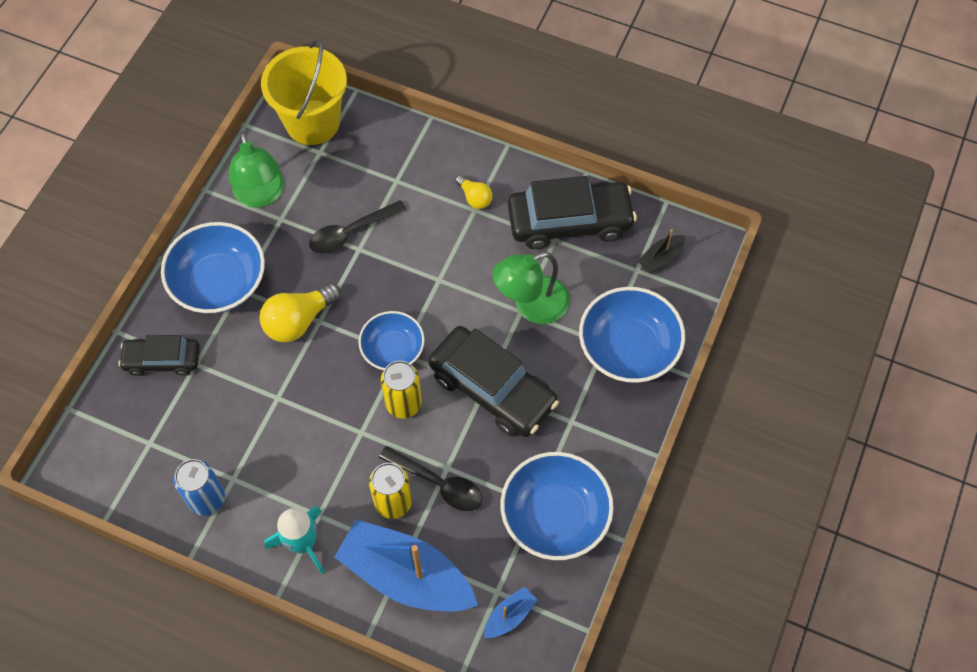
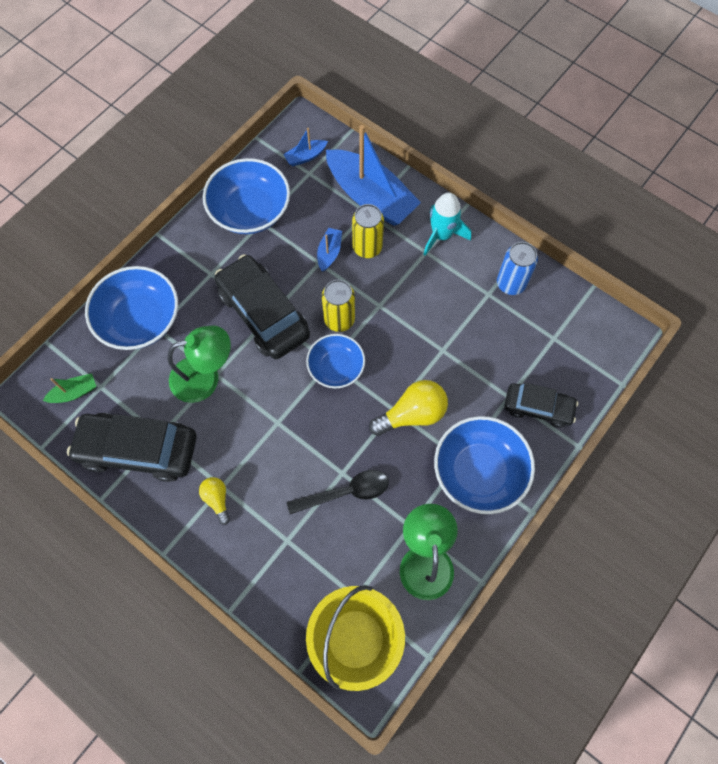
camera: 165 degrees left, 5 degrees up
(438, 483) = (329, 253): black spoon -> blue boat
(660, 258) = (74, 392): black boat -> green boat

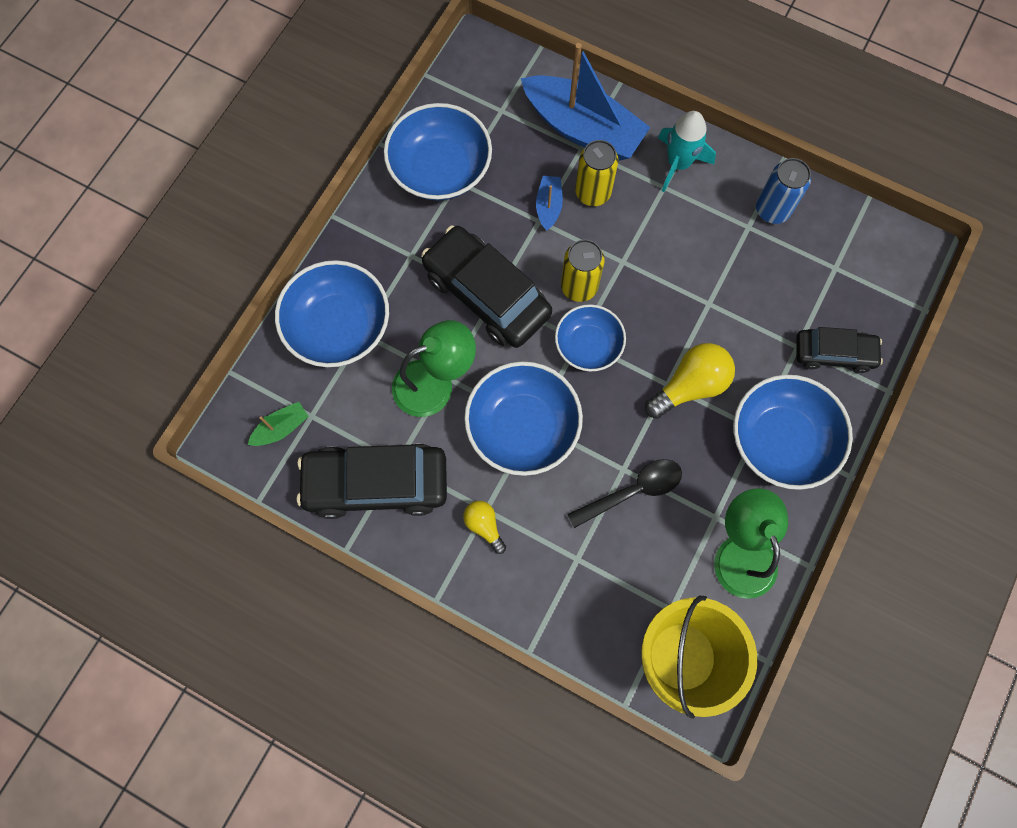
camera: 10 degrees left, 5 degrees up
(267, 424) = (522, 427): none -> blue bowl
(305, 157) = (492, 90): blue boat -> none

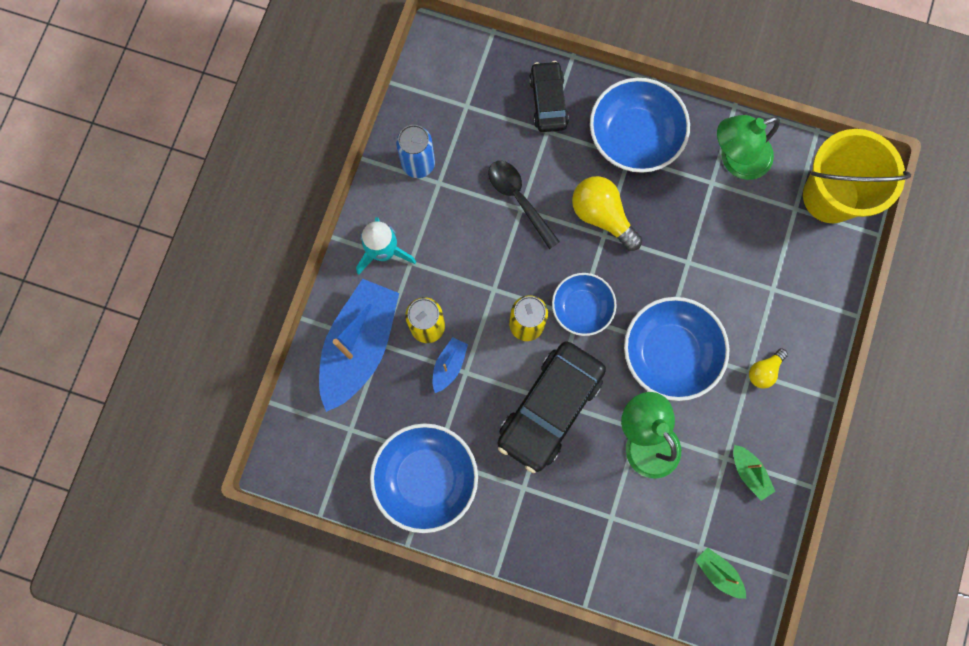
camera: 100 degrees left, 5 degrees up
(338, 326) = (609, 542): blue bowl -> none
(376, 484) = (749, 473): black car -> green boat
(548, 206) = (449, 365): blue boat -> blue boat turned 120 degrees clockwise
(632, 491) = (705, 252): black spoon -> black spoon (519, 199)

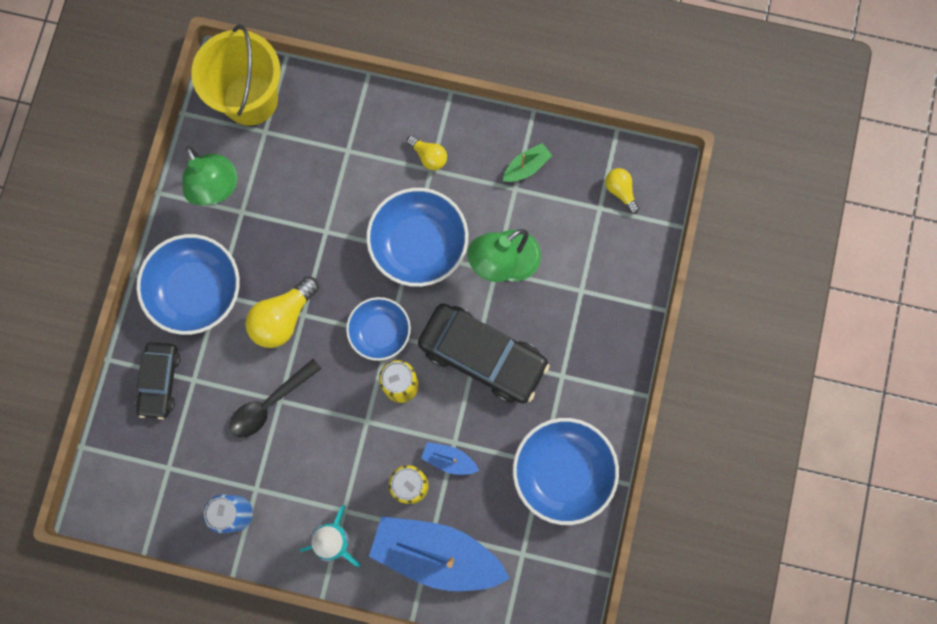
camera: 95 degrees left, 0 degrees up
(548, 101) = (160, 381): black car -> black car turned 75 degrees counterclockwise
(718, 572) = (620, 191): green boat -> yellow light bulb

